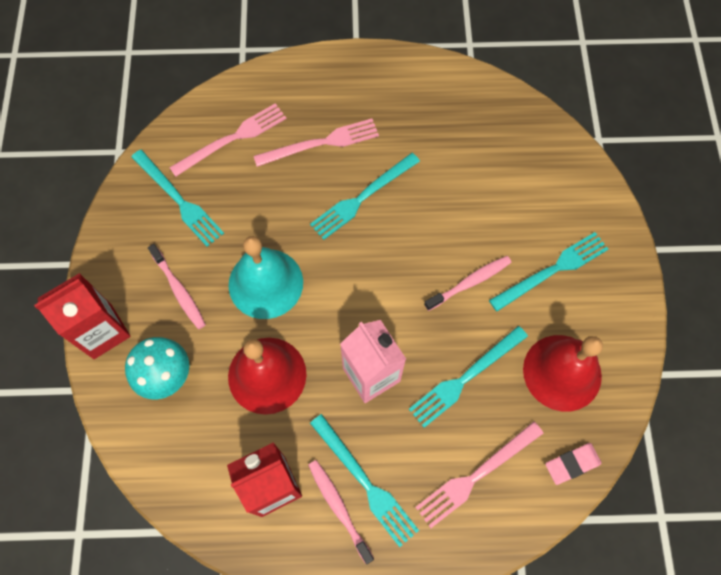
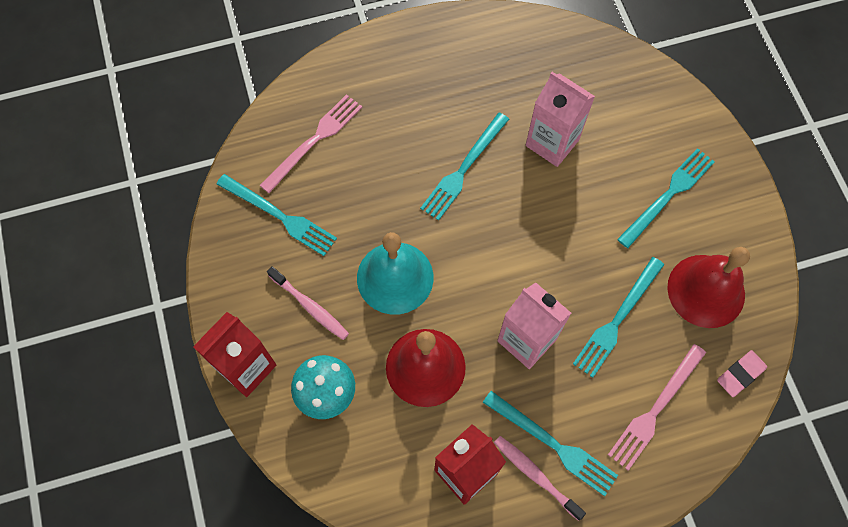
camera: 15 degrees left, 0 degrees up
(321, 143) = (405, 124): pink fork -> none
(454, 193) = (552, 143): none -> pink carton
(469, 282) = (593, 227): pink toothbrush -> none

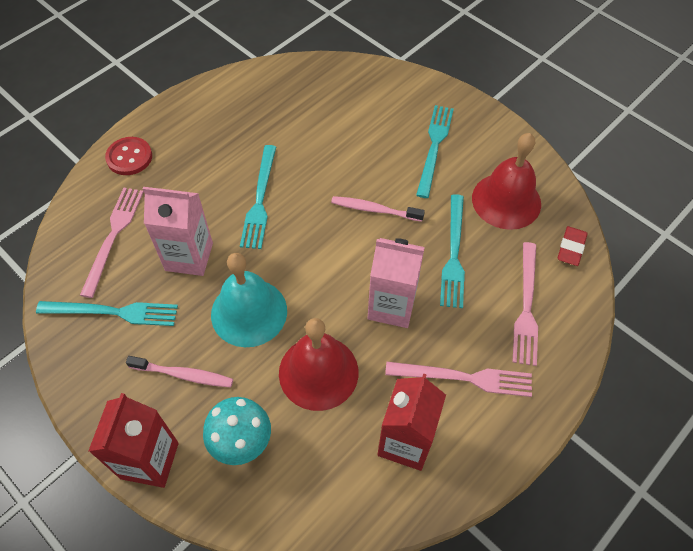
camera: 30 degrees left, 10 degrees down
(367, 64) = (129, 157): none -> red button
(535, 476) = (466, 411): pink toothbrush -> pink toothbrush (374, 210)
(552, 143) = (321, 149): pink carton -> pink carton (189, 257)
(553, 444) = (464, 378): turquoise fork -> pink fork
(740, 374) = (571, 248): pink eraser -> red eraser

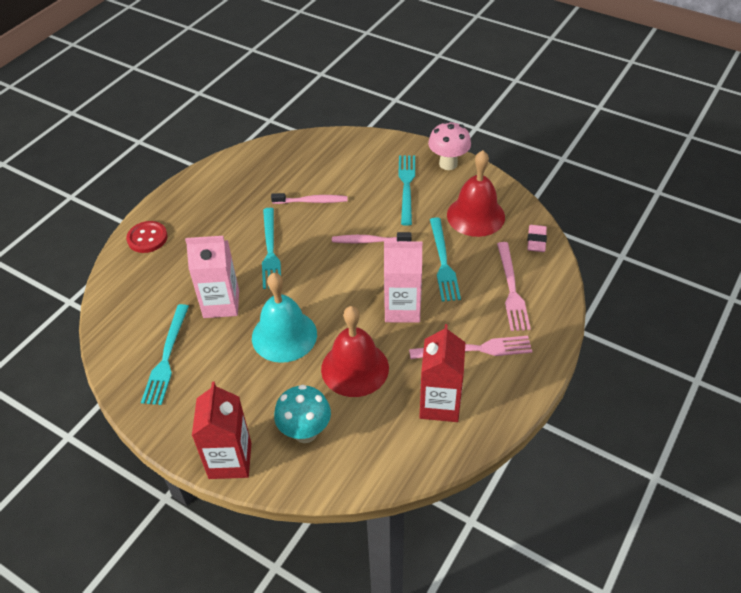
camera: 10 degrees left, 10 degrees down
(113, 236) = (150, 300): pink fork -> none
(113, 312) = (166, 357): turquoise fork -> turquoise fork turned 105 degrees clockwise
(183, 374) = (241, 392): pink toothbrush -> pink toothbrush (312, 201)
(489, 126) = (448, 164): none -> pink mushroom
(571, 248) = (536, 240): red eraser -> pink eraser

